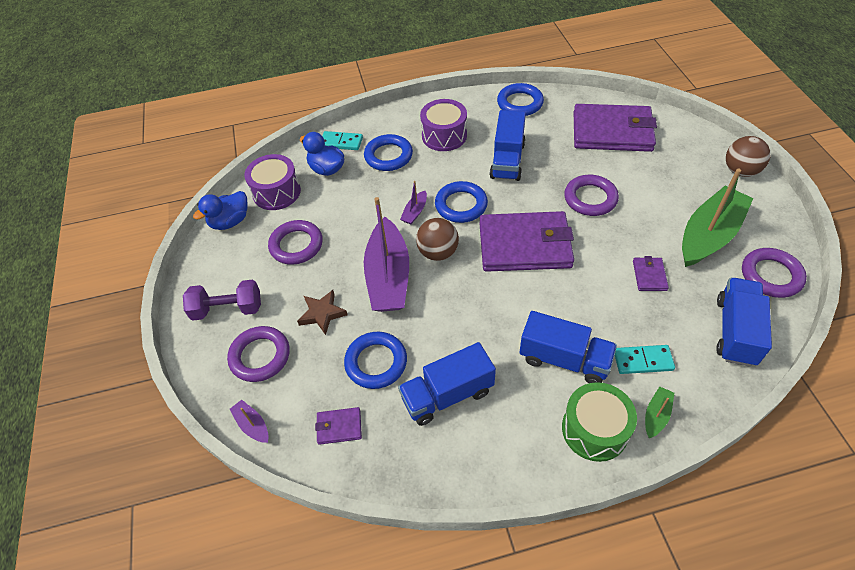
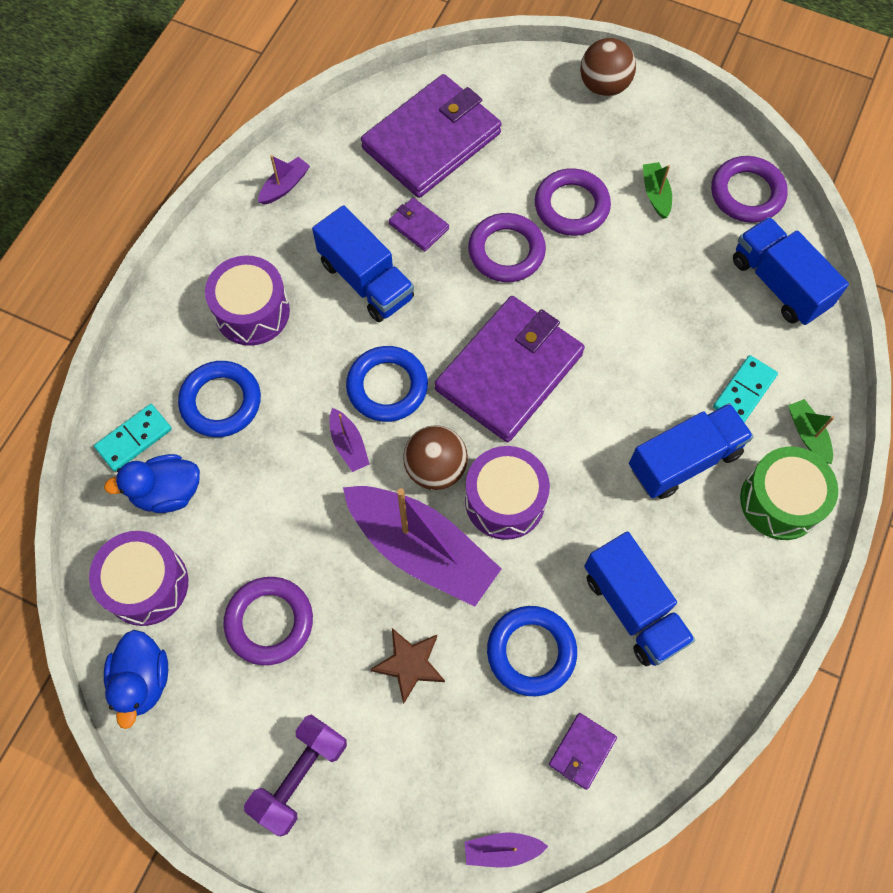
camera: 55 degrees left, 15 degrees up
(260, 356) = (410, 780): purple ring -> purple ring (571, 206)
(447, 395) = (633, 607): blue truck -> blue truck turned 45 degrees counterclockwise
(450, 292) = (505, 500): none -> purple drum
(520, 103) = (285, 186): blue ring -> purple boat
(649, 275) = (655, 293): purple wallet -> purple wallet (418, 226)
(709, 235) = (655, 194): green boat -> green boat, size x0.42

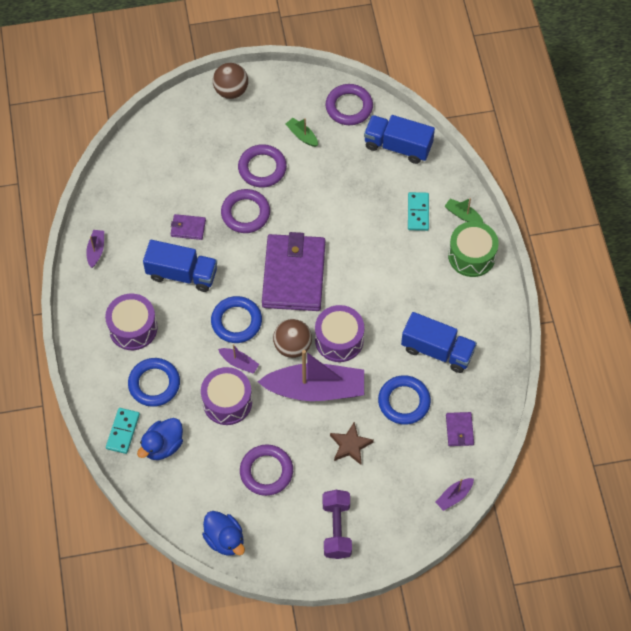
camera: 35 degrees left, 5 degrees down
(146, 584) = (189, 495): purple drum -> purple drum (227, 402)
(431, 140) = (159, 176): purple wallet -> none
(684, 460) = (412, 265): blue truck -> none

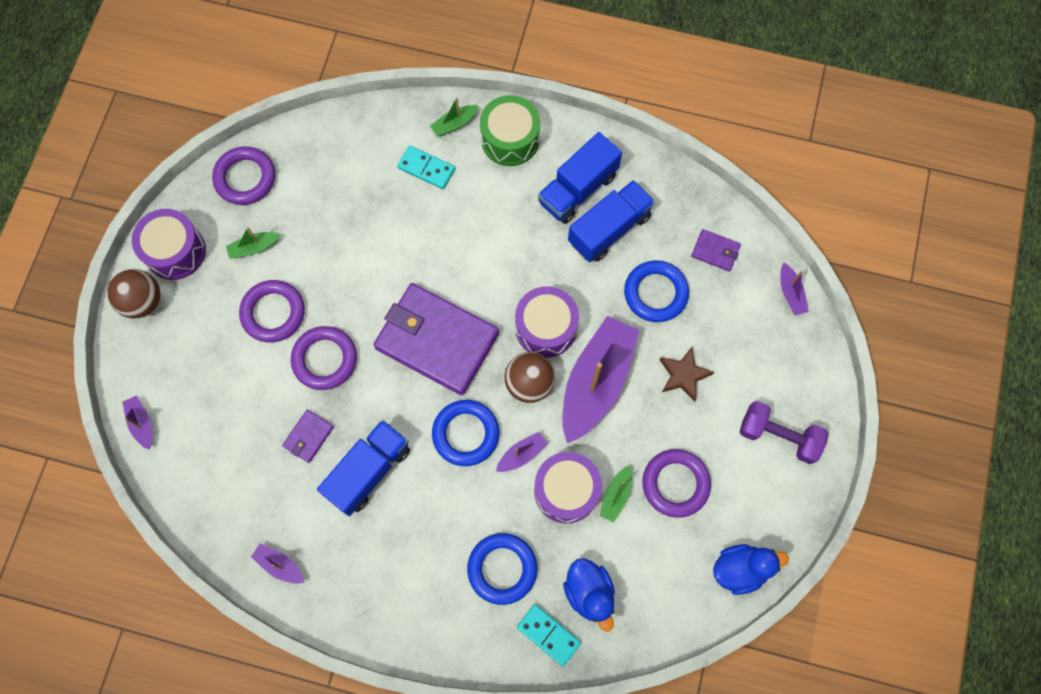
camera: 65 degrees left, 10 degrees up
(133, 328) = (413, 563): purple drum -> purple drum (175, 251)
(150, 130) = (142, 423): none -> purple boat
(239, 435) = (616, 495): none -> green boat
(398, 146) = (328, 150): blue truck -> blue truck (578, 189)

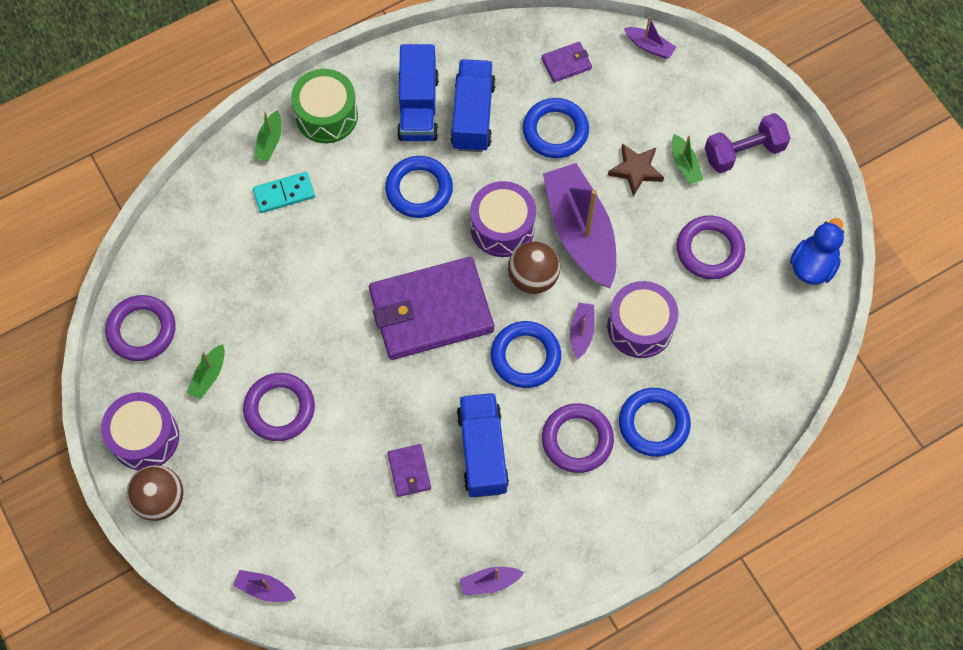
camera: 45 degrees left, 5 degrees down
(325, 359) = (359, 404): purple ring -> purple ring (577, 440)
(517, 248) = (419, 189): none -> blue ring
(548, 634) = (733, 436): turquoise domino -> none
(589, 593) = (730, 380): blue duck -> none
(616, 495) = (678, 297): green boat -> green boat (684, 164)

